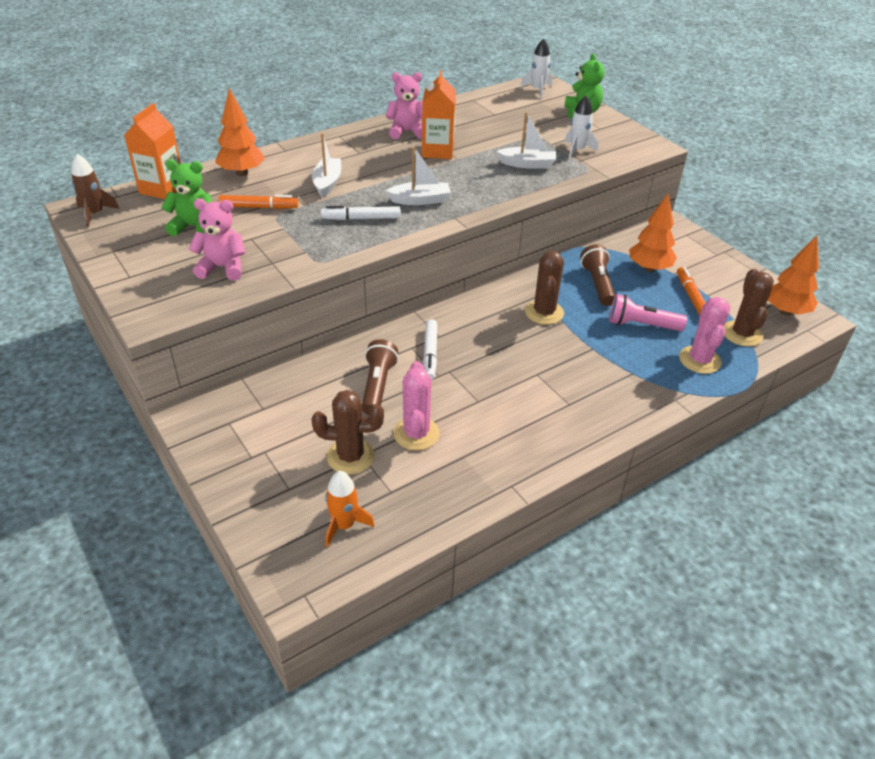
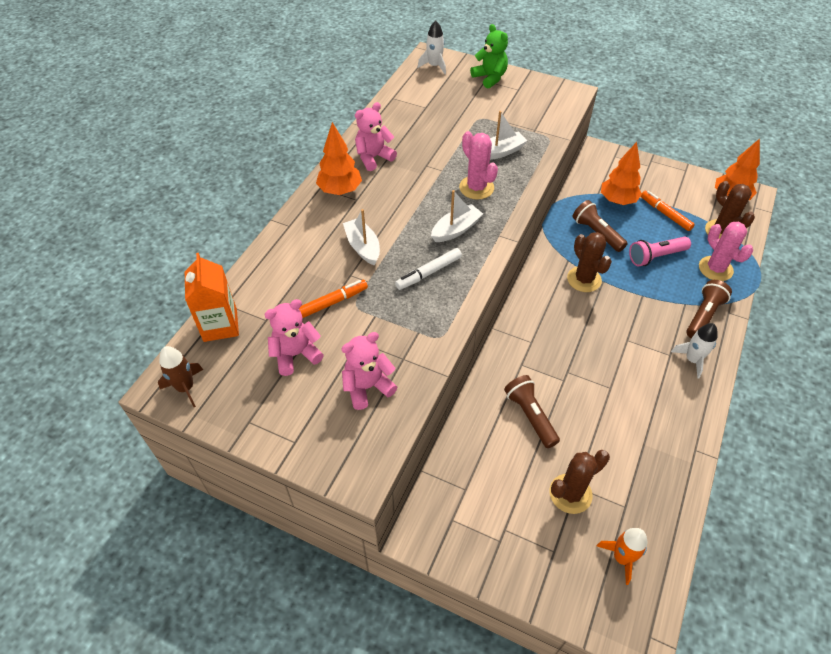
camera: 30 degrees left, 10 degrees up
(194, 227) = (296, 354): green teddy bear -> pink teddy bear
(242, 173) = (276, 270): orange tree -> orange tree (340, 190)
(416, 433) = (596, 443): pink cactus -> pink cactus (476, 188)
(430, 354) = (540, 363): white marker -> none
(437, 151) = (419, 169): orange carton -> none
(577, 150) = (523, 120): white rocket -> white rocket (692, 360)
(642, 390) = (703, 315): none -> brown flashlight

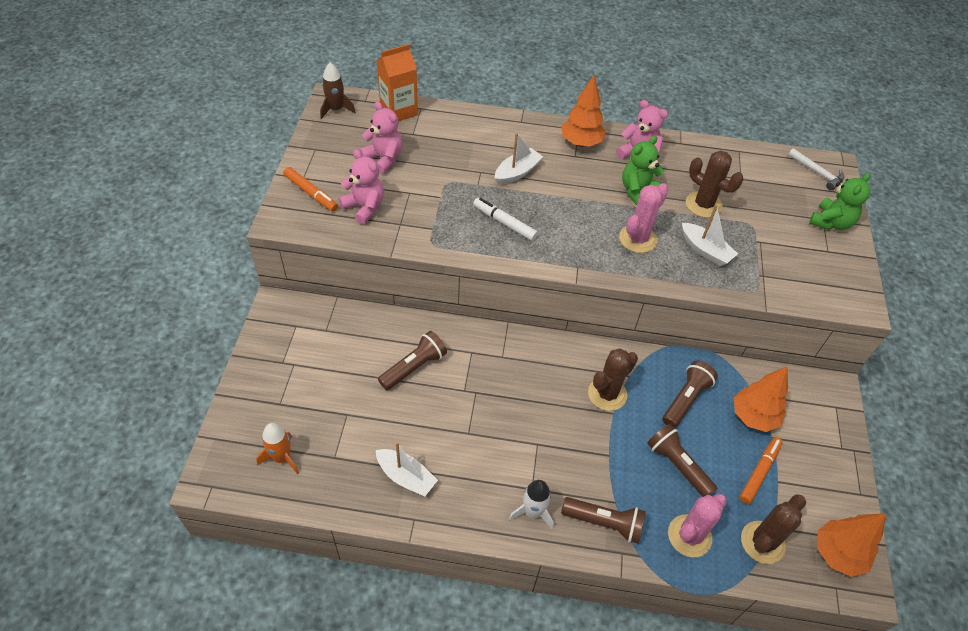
camera: 70 degrees right, 0 degrees up
(331, 303) = (444, 167): orange marker -> orange marker (311, 193)
(419, 171) = (638, 191): none -> green teddy bear
(434, 66) = (817, 172): white rocket -> white hammer
(456, 229) = (569, 233): white boat -> white boat (406, 477)
(570, 494) = (338, 410): brown cactus -> brown cactus (703, 205)
(655, 257) = (677, 465): pink flashlight -> brown flashlight

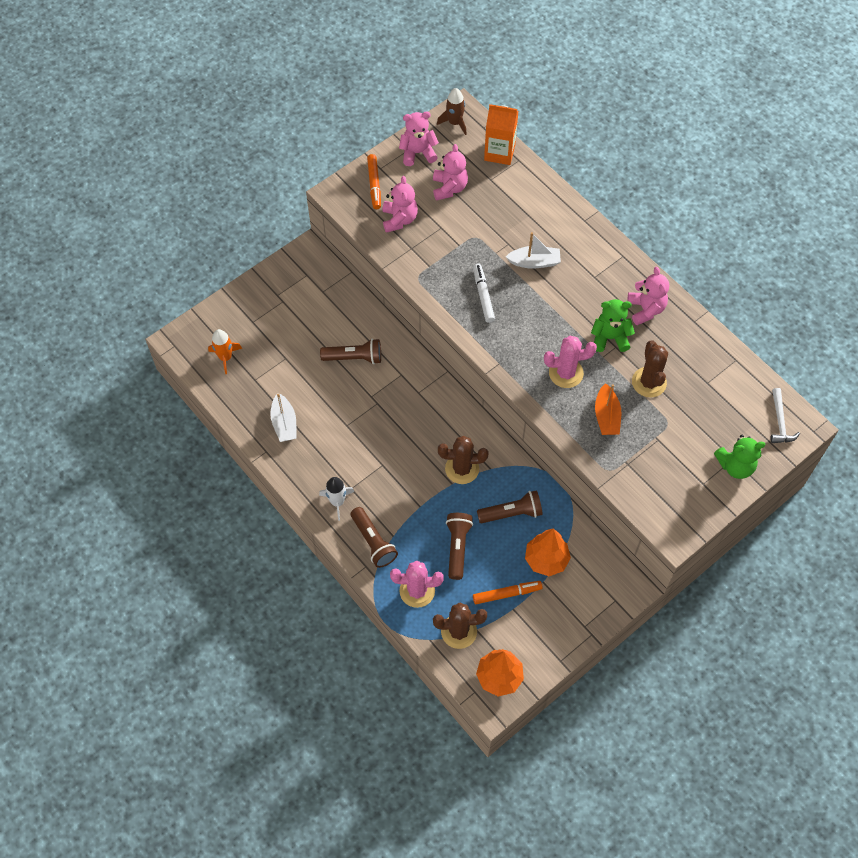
camera: 45 degrees right, 10 degrees up
(326, 148) = (418, 153): none -> pink teddy bear
(581, 143) = (611, 269): orange tree -> none
(705, 250) = (606, 416): white boat -> orange boat

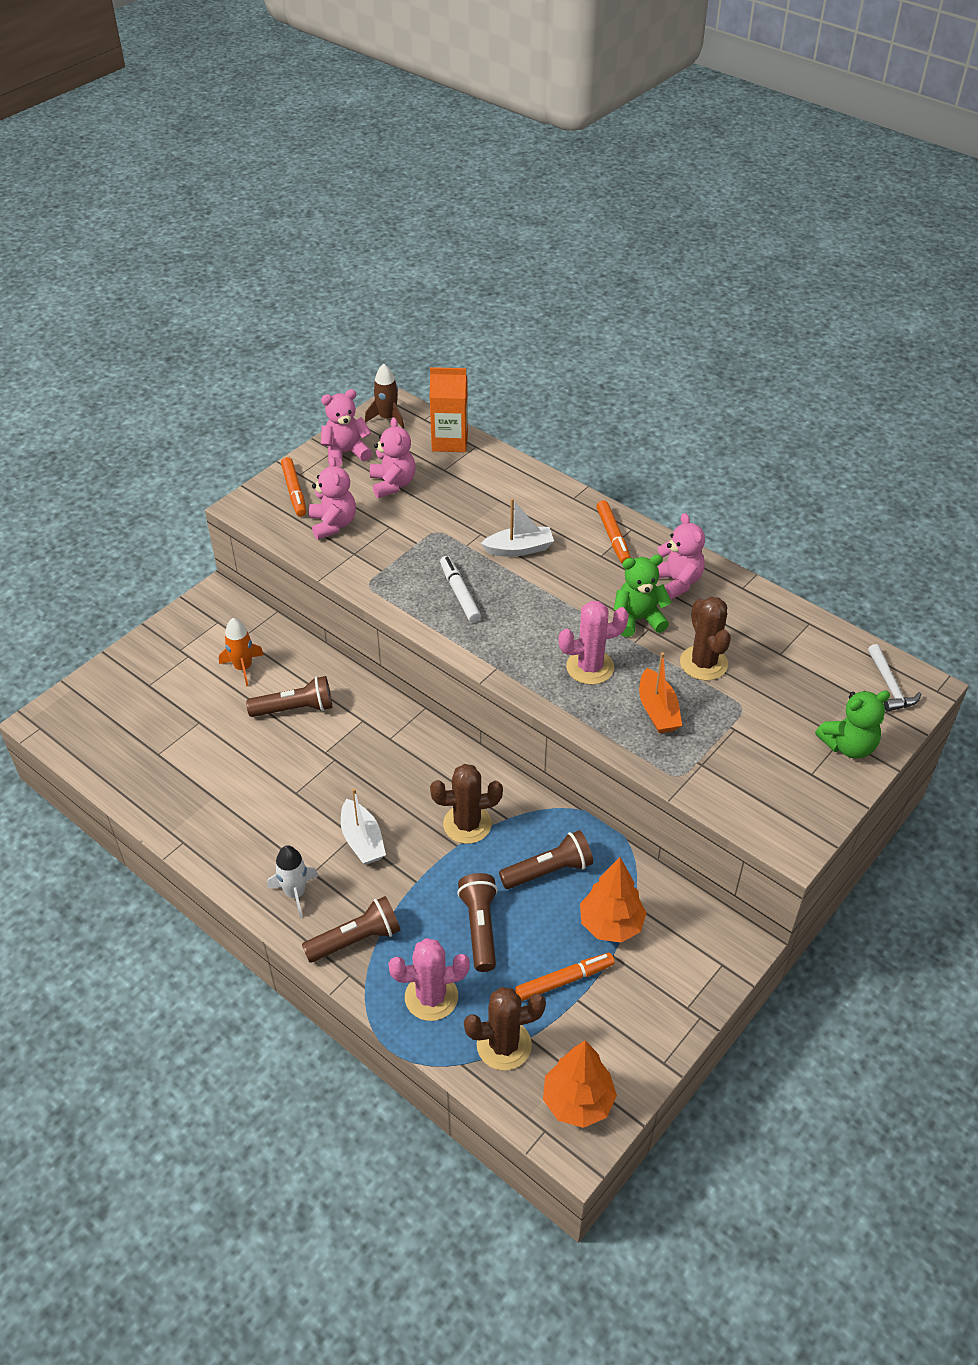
camera: 10 degrees left, 15 degrees down
(225, 357) = (114, 732): orange rocket -> orange rocket (243, 668)
(284, 423) = (206, 802): white boat -> white boat (362, 840)
(373, 542) = (356, 939): brown flashlight -> brown flashlight turned 75 degrees counterclockwise
(607, 261) = (613, 537): none -> orange marker

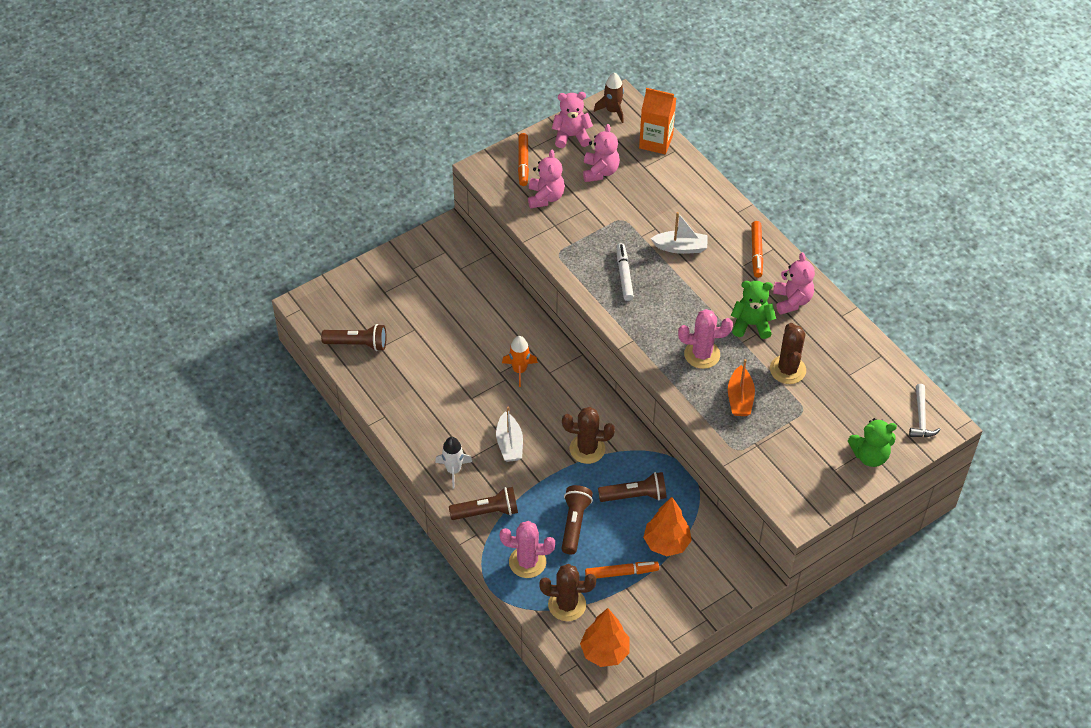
camera: 15 degrees right, 5 degrees up
(243, 668) = (456, 293): orange rocket -> orange rocket (519, 370)
(295, 708) = (486, 334): brown flashlight -> brown flashlight (358, 344)

